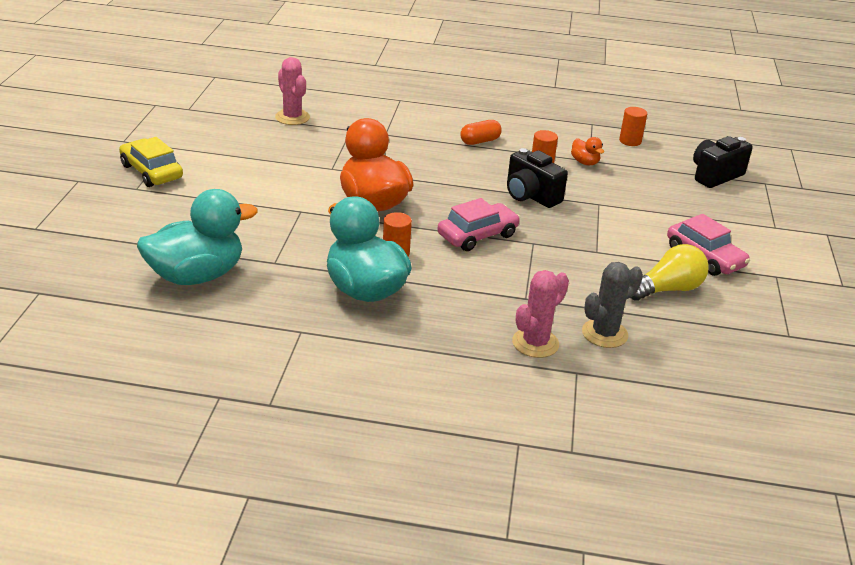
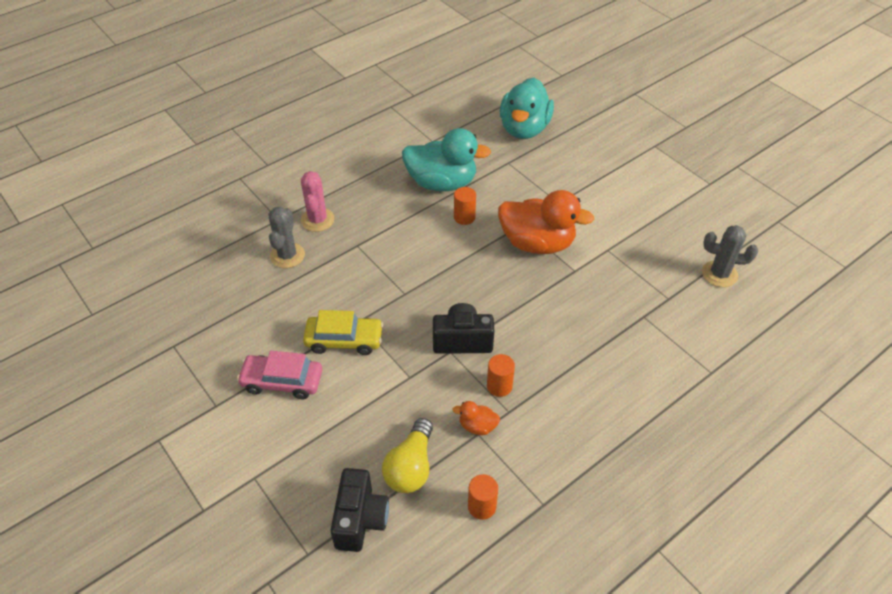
camera: 135 degrees right, 15 degrees up
(151, 172) = (674, 160): yellow car -> yellow car (344, 340)
(292, 117) = (719, 274): pink cactus -> grey cactus
(477, 235) = (443, 270): pink car -> none
(480, 141) = (579, 374): orange capsule -> none
(667, 289) = (281, 323): yellow light bulb -> yellow light bulb (411, 467)

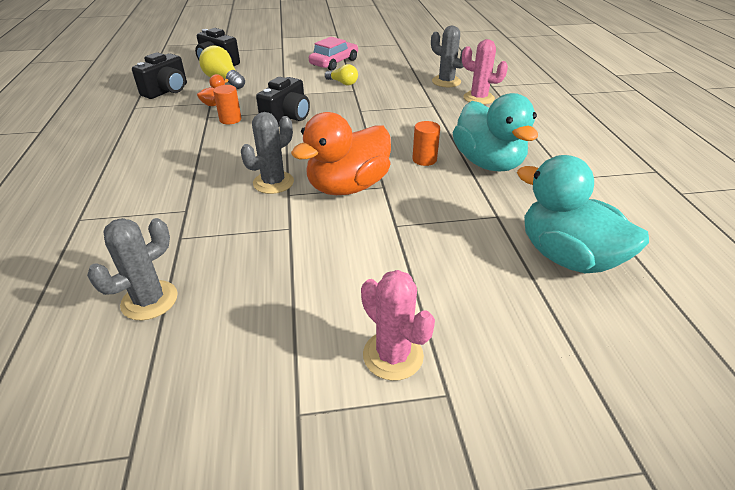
camera: 120 degrees right, 10 degrees down
(344, 340) = (343, 83): yellow car -> yellow light bulb
(442, 183) = (488, 163): turquoise duck -> turquoise duck turned 60 degrees counterclockwise
(482, 506) = (167, 91): orange cylinder -> black camera
(569, 287) = (273, 182): none -> grey cactus
(652, 168) = (393, 355): none -> pink cactus

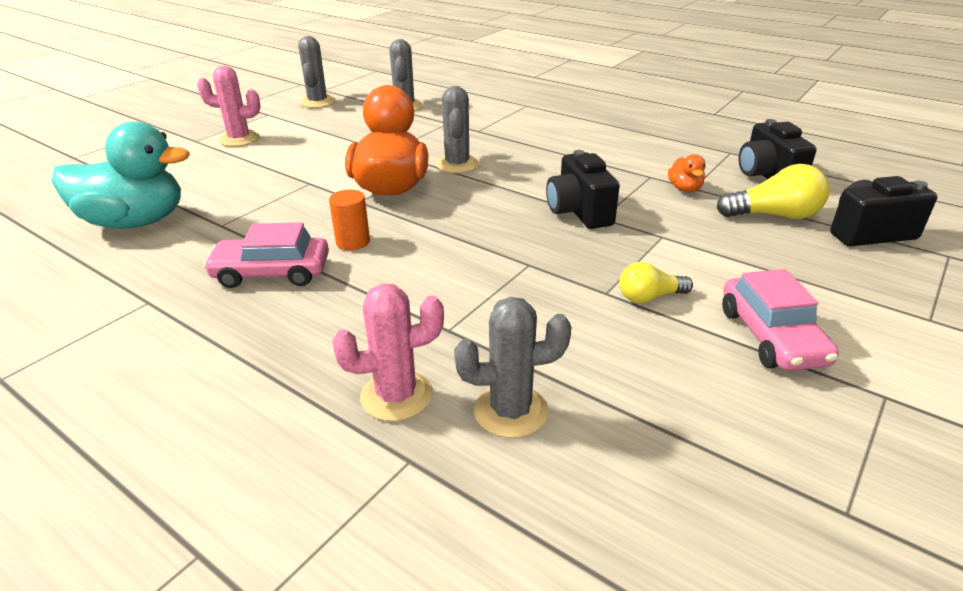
camera: 135 degrees right, 5 degrees down
(200, 403) = (317, 102): none -> grey cactus
(230, 119) = (624, 184): orange cylinder -> none
(488, 163) = (272, 273): turquoise duck -> pink car

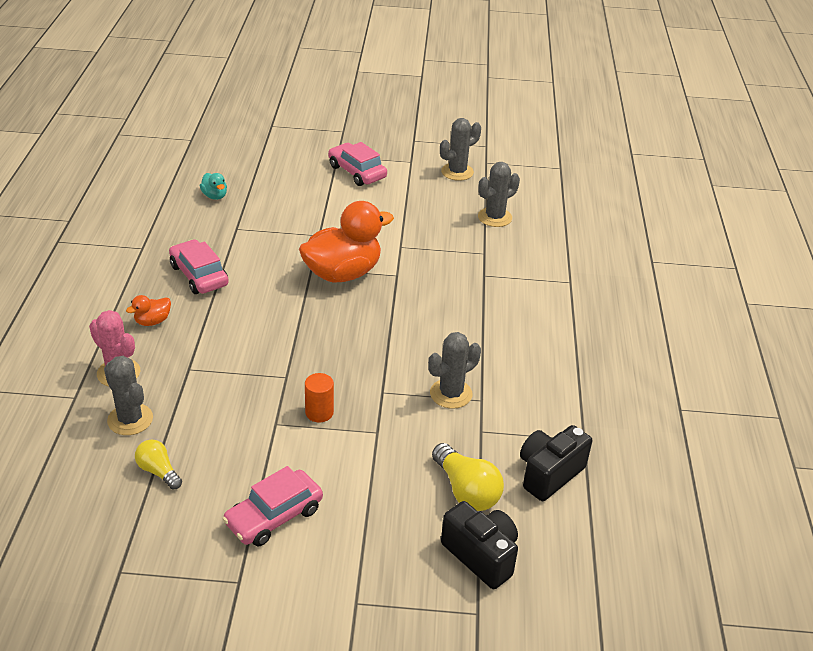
camera: 55 degrees right, 5 degrees up
(135, 222) = (215, 196): turquoise duck -> turquoise duck, size x0.43
(239, 139) = (357, 172): pink cactus -> pink car
(353, 242) = (256, 290): orange cylinder -> orange cylinder (319, 412)
(457, 164) = (408, 289): grey cactus -> grey cactus (451, 394)
(579, 212) = (381, 378): black camera -> none
(649, 297) = (284, 446): yellow light bulb -> yellow light bulb (158, 471)
(685, 189) = (474, 426): orange duck -> orange duck (152, 321)

